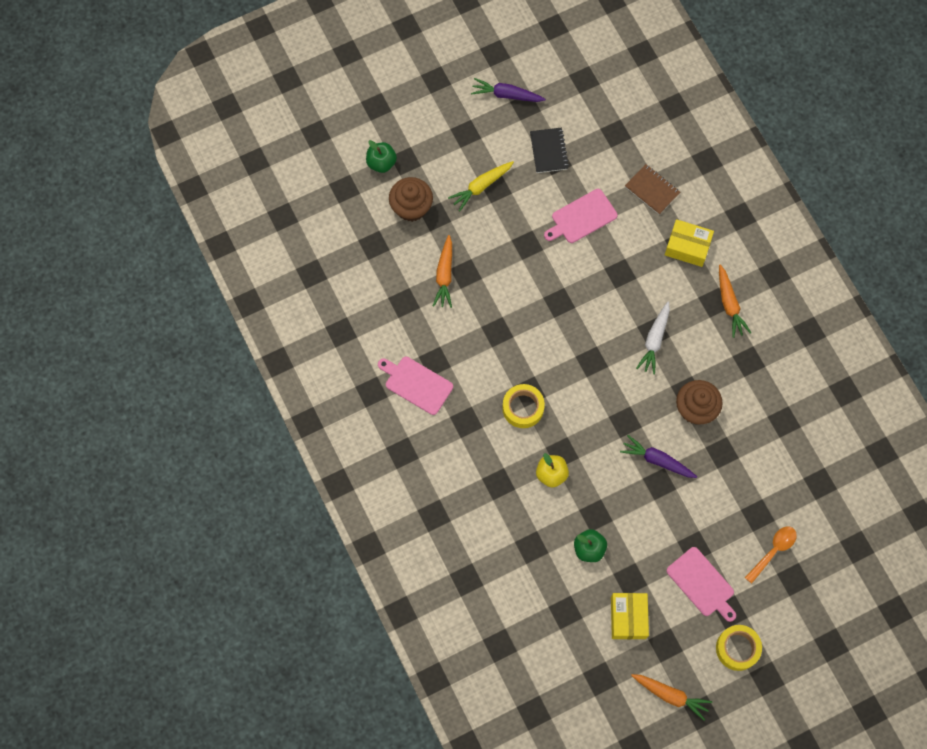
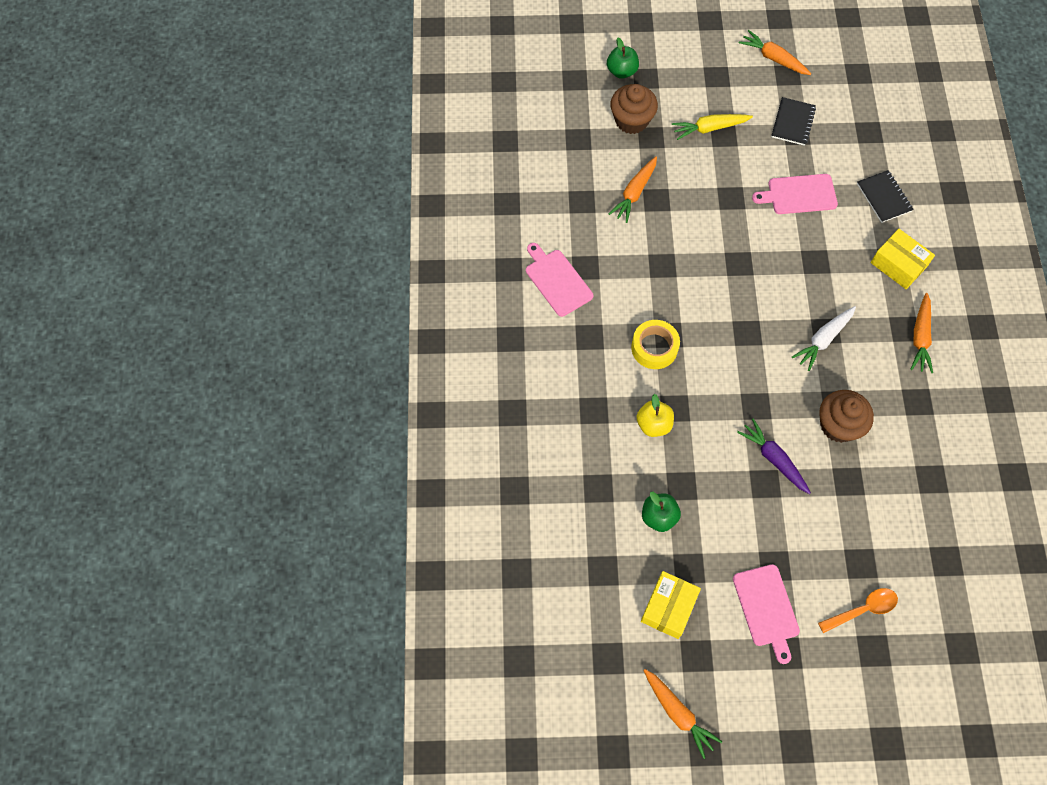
camera: 25 degrees right, 5 degrees down
(506, 95) = (773, 58): purple carrot -> orange carrot
(652, 190) = (884, 197): brown notebook -> black notebook
(737, 648) = (776, 697): yellow tape -> none

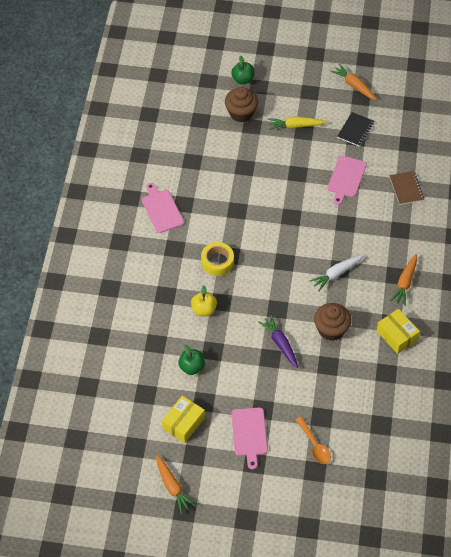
camera: 10 degrees right, 10 degrees down
(634, 193) = (230, 161): orange carrot -> none
(799, 195) = (346, 178): pink cutting board -> pink cutting board turned 75 degrees counterclockwise
(862, 609) = (314, 445): orange spoon -> orange spoon turned 75 degrees clockwise
(884, 197) = (406, 188): black notebook -> brown notebook
(898, 264) = (403, 234): yellow box -> yellow box (397, 335)

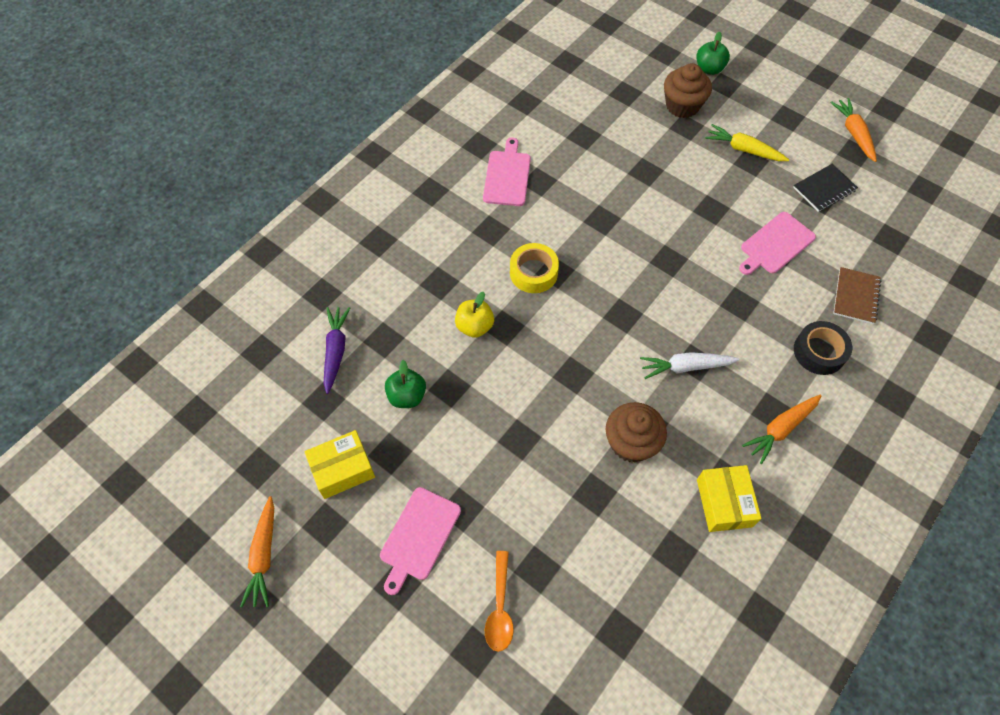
camera: 30 degrees right, 5 degrees up
(280, 344) = (546, 426): purple carrot -> purple carrot (336, 351)
(403, 230) = (819, 352): none -> black tape

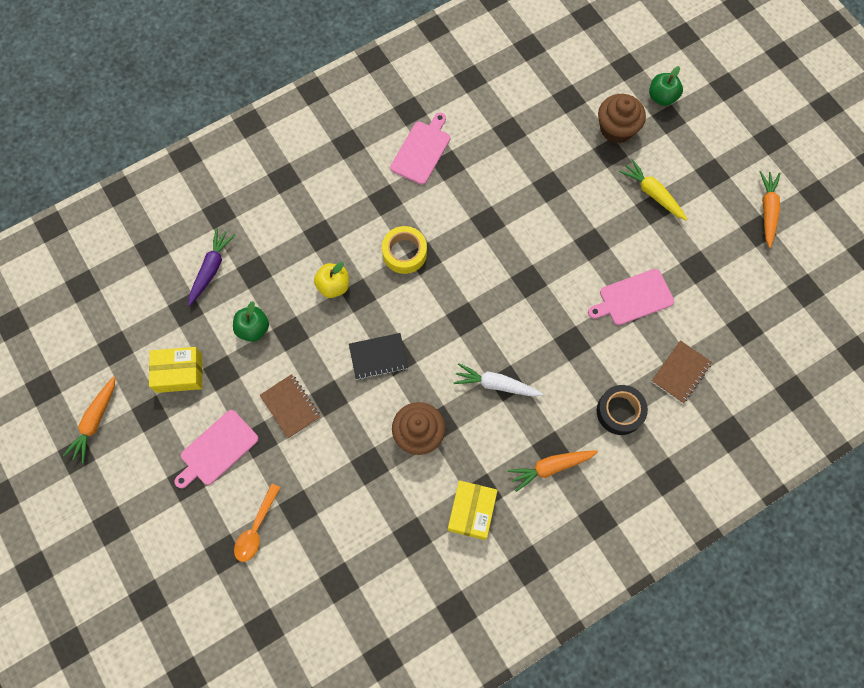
camera: 20 degrees right, 10 degrees up
(481, 462) = (290, 406): none -> brown notebook
(824, 189) = (708, 258): black notebook -> black notebook (378, 357)

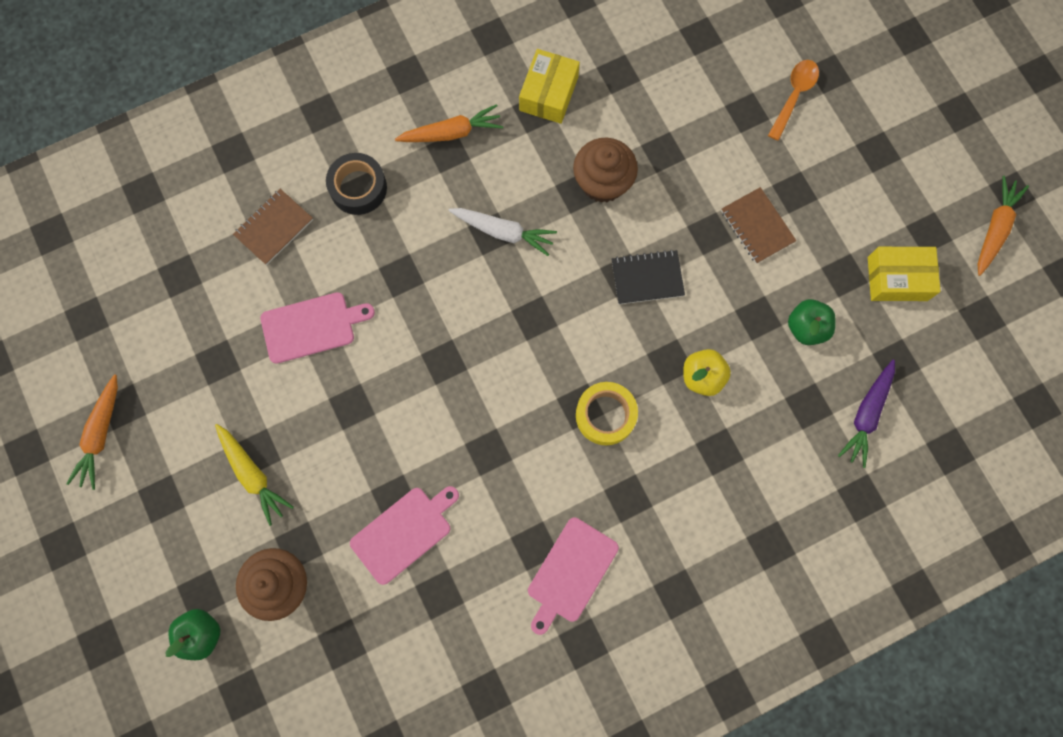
camera: 175 degrees left, 5 degrees up
(217, 449) = (844, 184): pink cutting board -> pink cutting board (404, 532)

